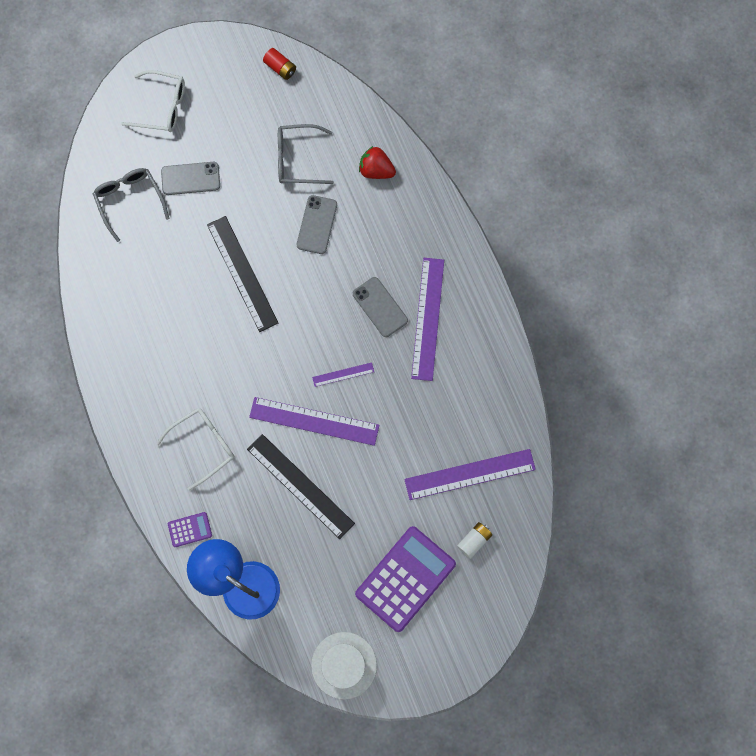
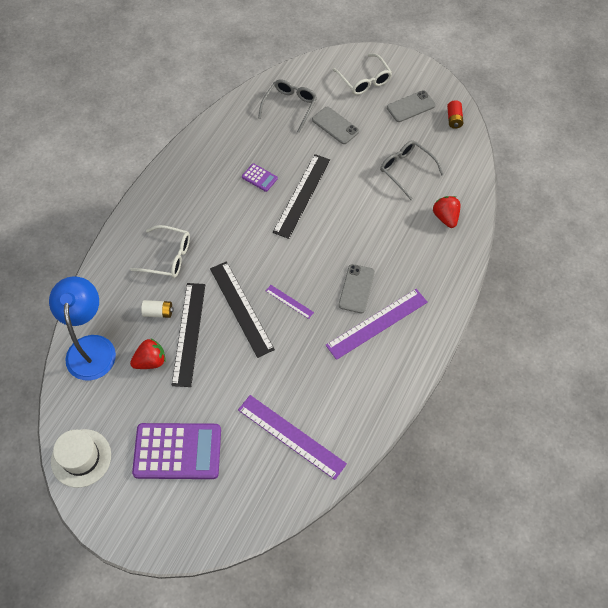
camera: 50 degrees right, 15 degrees down
(190, 529) = (104, 290): purple calculator -> purple calculator (259, 178)
(299, 539) = (150, 361): none -> red strawberry
(314, 421) = (241, 308): purple ruler -> black ruler
(317, 225) = (375, 212): grey phone -> grey phone (411, 106)
(474, 541) = (244, 477): white battery -> white battery (158, 312)

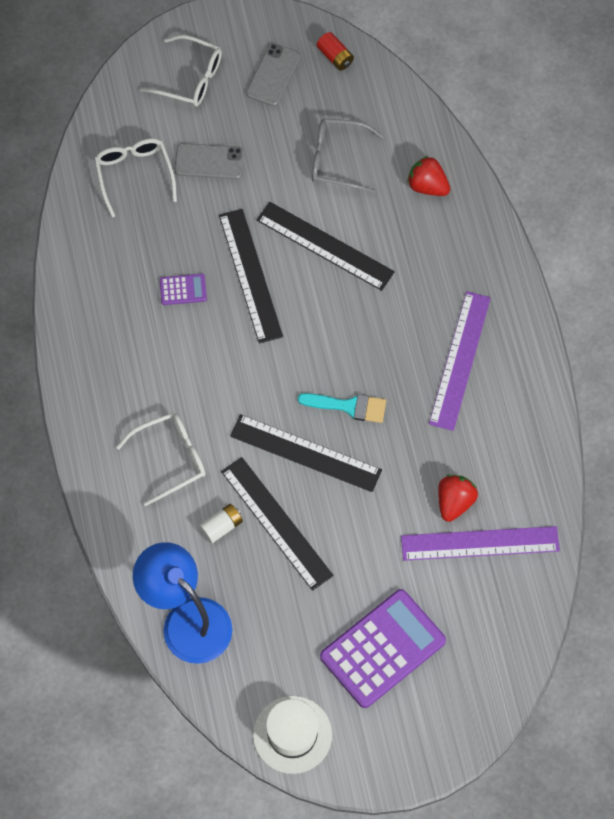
camera: 40 degrees left, 5 degrees up
(150, 361) = (265, 583): red strawberry -> red strawberry (454, 502)
(289, 301) = (349, 406): purple ruler -> turquoise brush
(290, 106) = (134, 175): grey glasses -> white glasses
(356, 288) = (405, 338): grey phone -> none
(357, 208) = (325, 246): none -> black ruler

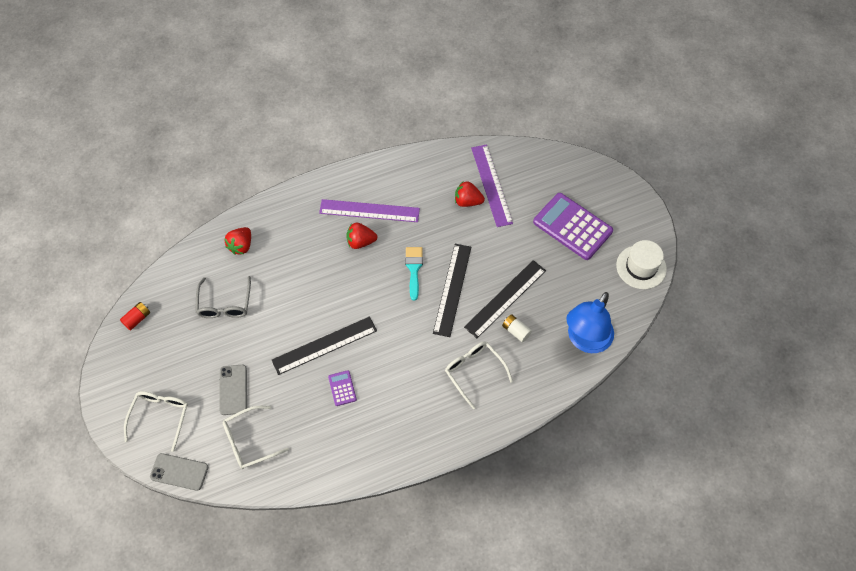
camera: 100 degrees left, 5 degrees down
(273, 75) = (155, 358): grey phone -> grey phone (179, 472)
(325, 246) = (295, 301): black ruler -> none
(407, 341) = (360, 242): none -> red strawberry

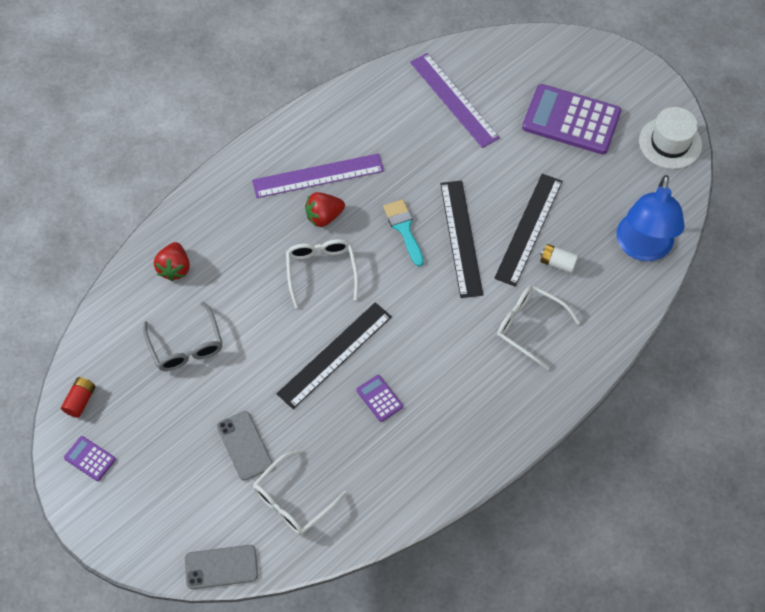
camera: 20 degrees left, 0 degrees up
(125, 362) = (90, 459): none -> purple calculator
(160, 417) = (166, 510): white glasses -> white glasses (321, 271)
(467, 201) = (433, 128): red strawberry -> none

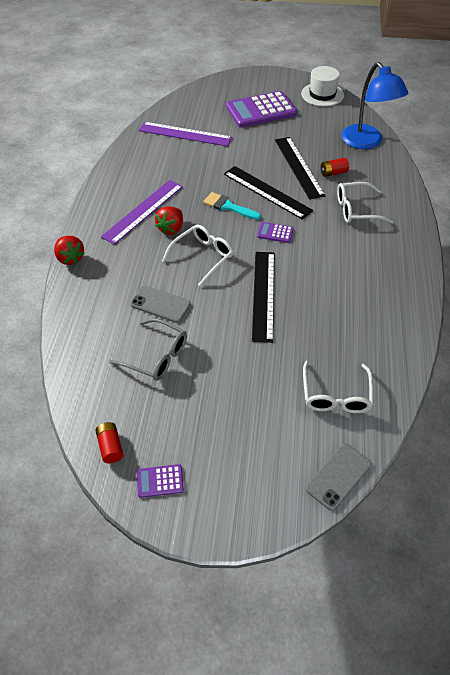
camera: 40 degrees left, 10 degrees down
(174, 268) = (97, 316): red strawberry -> red strawberry (70, 258)
(244, 445) = (265, 387): grey phone -> grey phone (160, 304)
(321, 271) = (202, 257): white glasses -> white glasses turned 90 degrees clockwise
(379, 398) = (319, 299): purple calculator -> purple calculator (275, 233)
(557, 263) = (333, 173): white battery -> red battery

